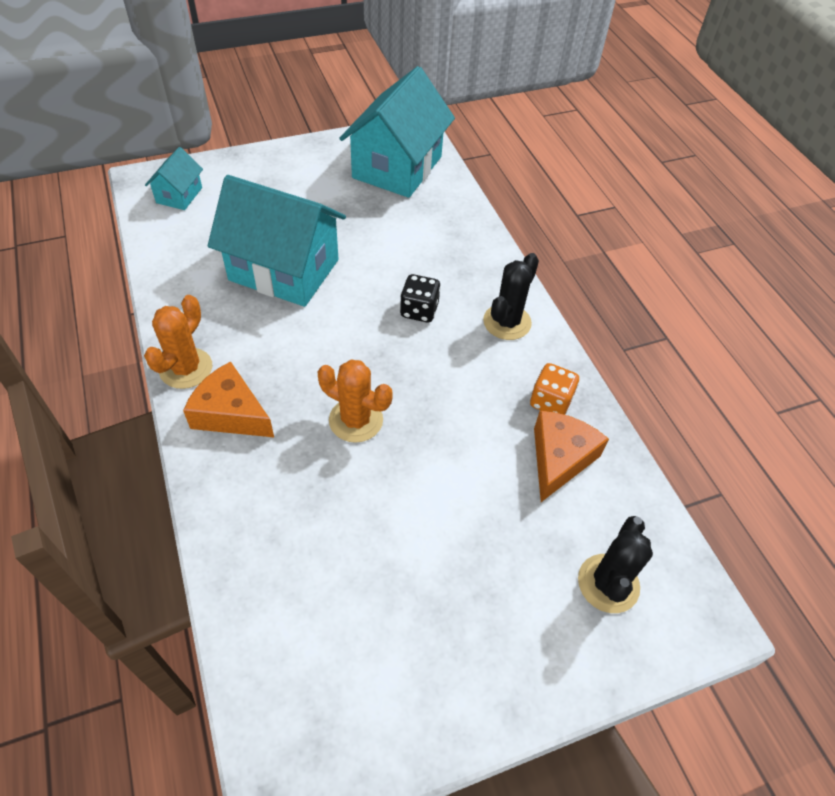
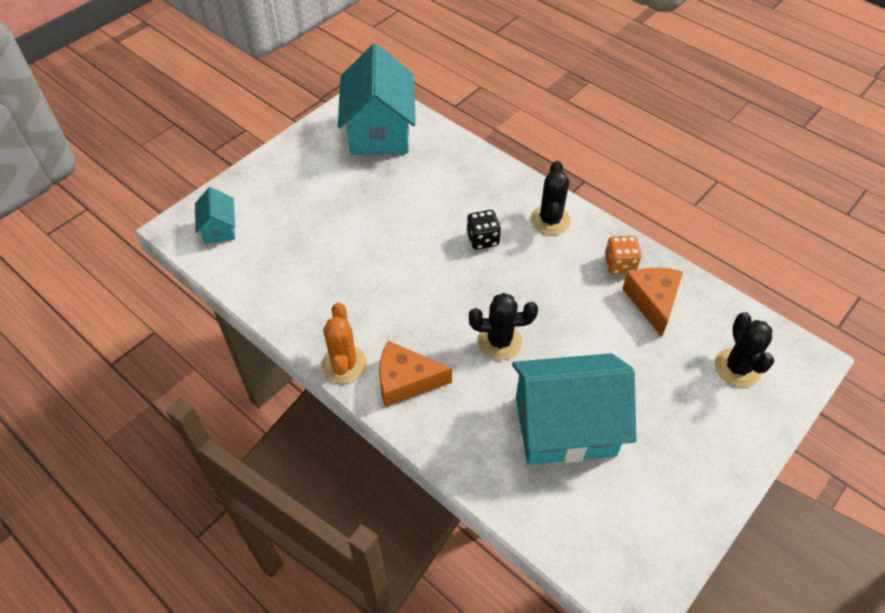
camera: 25 degrees left, 0 degrees up
(284, 270) = (357, 253): turquoise house -> turquoise house (565, 426)
(356, 420) = (499, 341): orange cactus -> black cactus

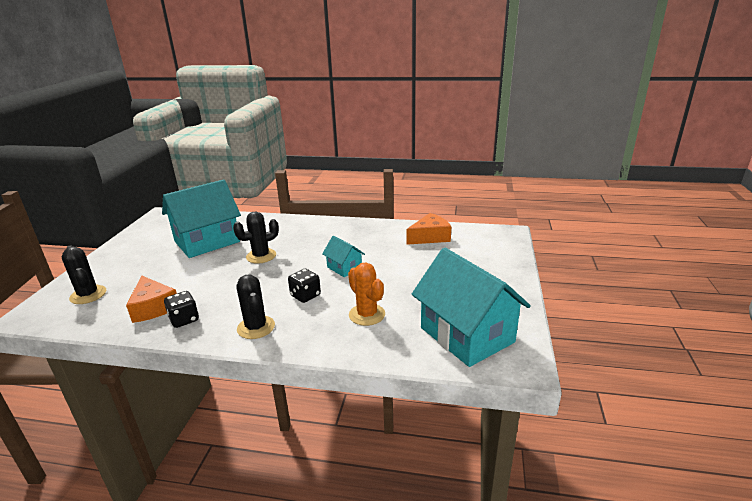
camera: 150 degrees right, 25 degrees down
(219, 229) = (484, 240): turquoise house -> turquoise house (344, 268)
(344, 364) = (343, 224): orange cactus -> orange cactus (367, 315)
(406, 381) = (305, 229): orange cheese -> orange cheese (430, 237)
(619, 264) = (184, 319): orange dice -> black dice

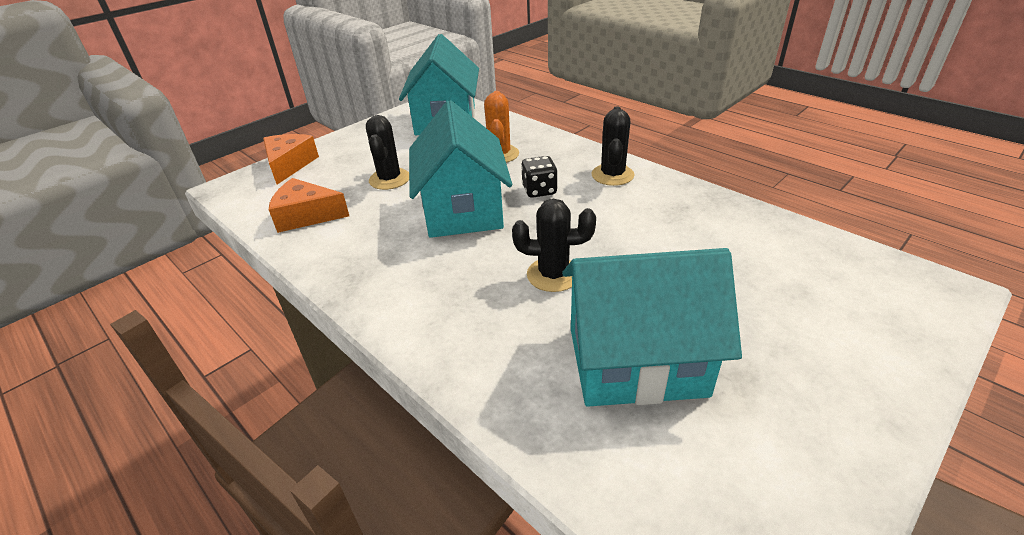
camera: 145 degrees left, 10 degrees up
(88, 295) = (857, 299): black cactus -> black cactus (389, 179)
(153, 307) = (735, 237): orange cheese -> orange cheese (289, 165)
(184, 319) = (692, 207): black dice -> none
(344, 268) = (463, 209): turquoise house -> turquoise house, size x2.12

